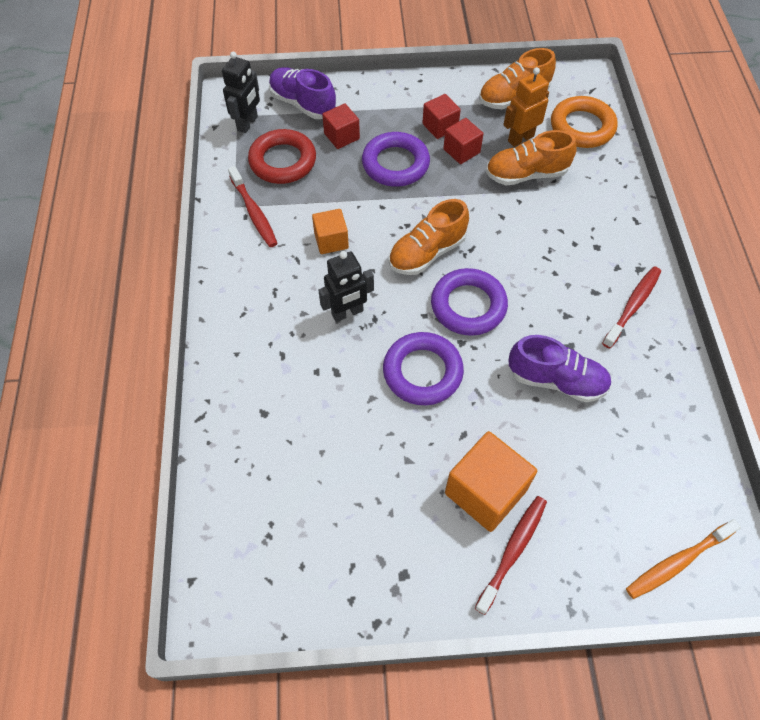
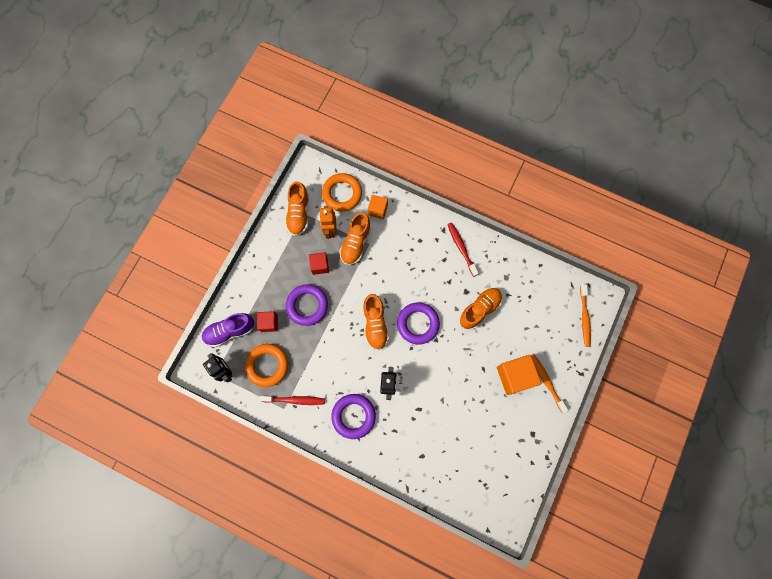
camera: 60 degrees left, 15 degrees up
(283, 161) = (267, 365): red ring -> orange ring
(331, 240) = (338, 369): orange cube -> orange cube (378, 210)
(422, 372) = (441, 368): purple ring -> purple ring (353, 416)
(440, 126) = (295, 266): red cube -> none
(512, 551) = (546, 382): red toothbrush -> orange toothbrush
(556, 380) = (479, 309): purple shoe -> orange shoe

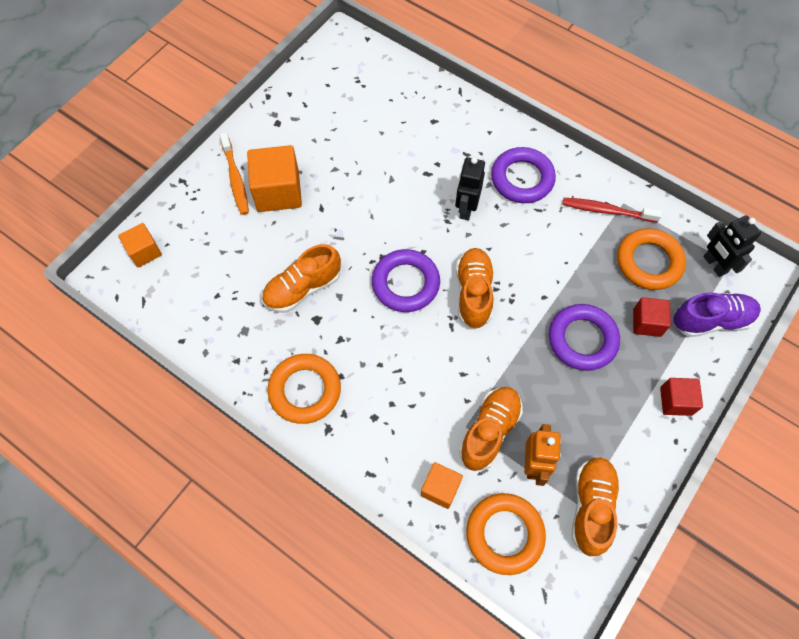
camera: 170 degrees left, 10 degrees down
(320, 266) = (557, 402): red cube -> red cube (675, 401)
(461, 248) = (305, 390): red toothbrush -> orange ring
(584, 317) = (144, 252): orange toothbrush -> orange cube

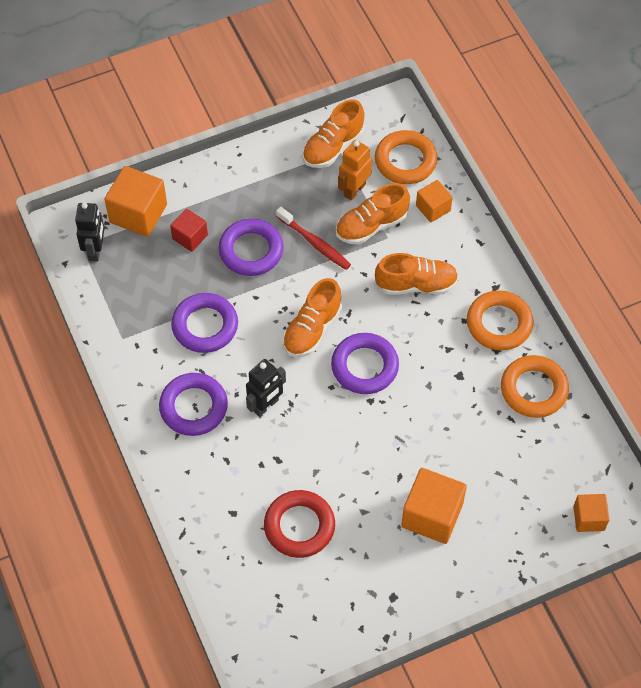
camera: 150 degrees left, 5 degrees down
(235, 178) = (467, 552): orange toothbrush -> none
(303, 288) = (457, 408): orange shoe -> orange shoe (416, 284)
(377, 135) = (299, 526): none -> red ring
(566, 248) = (205, 326): none -> purple ring
(607, 211) = (143, 338): red toothbrush -> red toothbrush (314, 243)
(649, 262) = (146, 279): orange ring -> orange ring (533, 389)
(675, 401) = (217, 177): red cube -> none
(711, 320) = (138, 213): purple shoe -> orange cube

